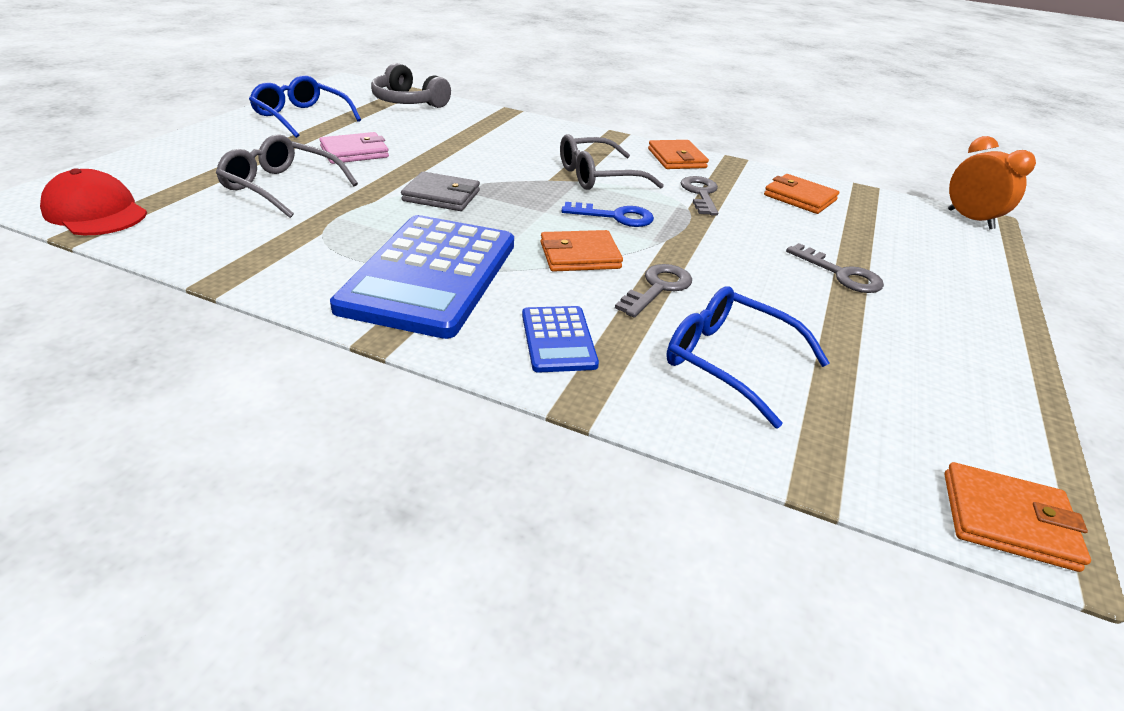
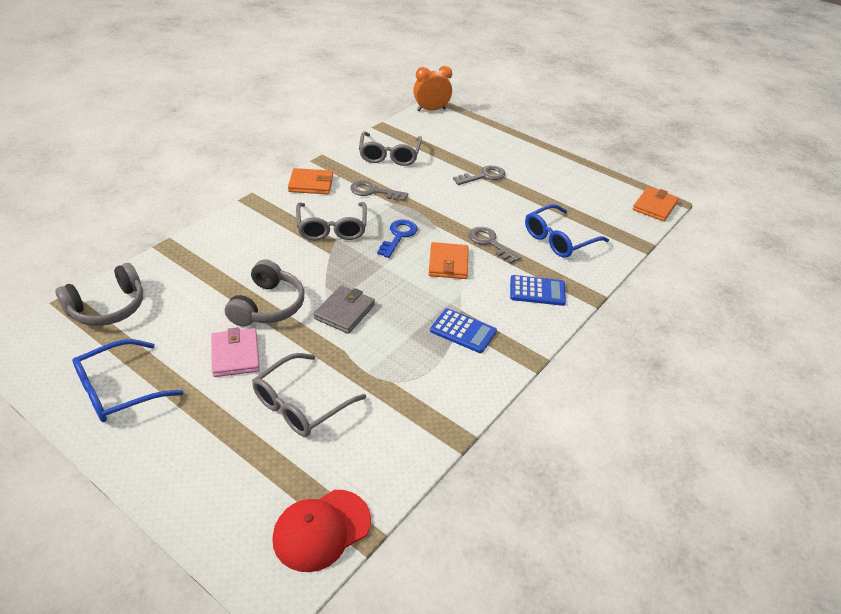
camera: 75 degrees left, 5 degrees up
(430, 275) = (463, 331): blue calculator -> blue calculator, size x0.47
(436, 158) = (268, 306): none -> grey headphones
(799, 198) = (389, 155): orange wallet -> grey glasses

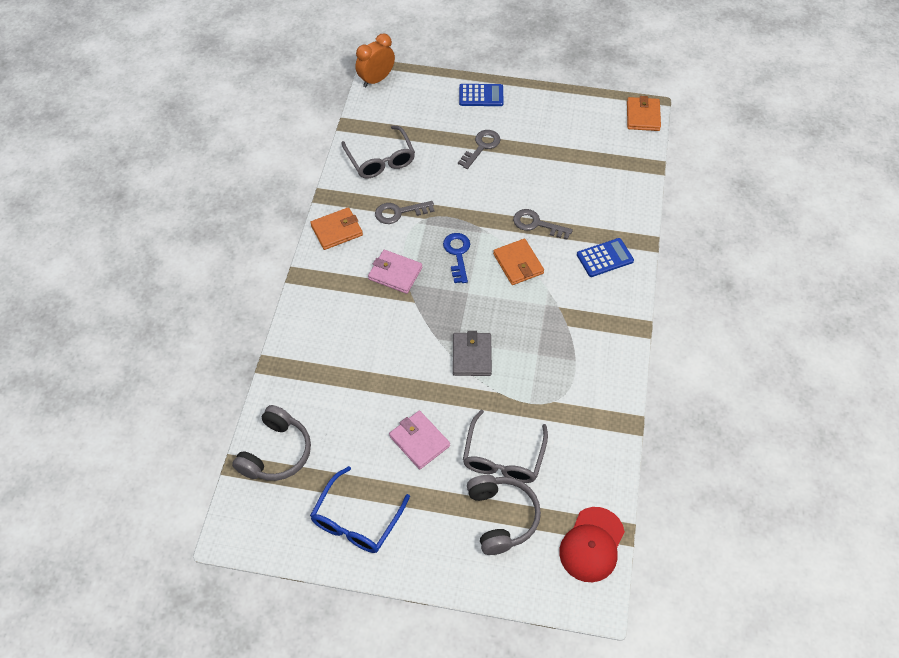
camera: 25 degrees left, 15 degrees up
(268, 306) = (407, 382): grey headphones -> grey headphones (502, 517)
(332, 228) = (395, 273): grey glasses -> pink wallet
(463, 331) = (574, 327): blue calculator -> blue calculator (481, 95)
(558, 239) = (588, 193): blue glasses -> none

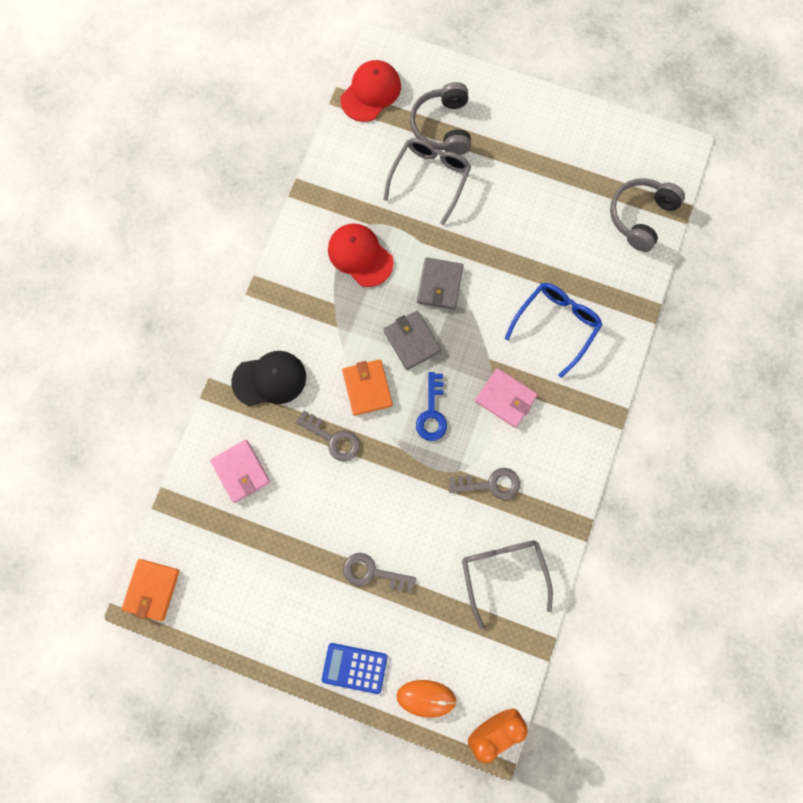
camera: 170 degrees left, 20 degrees up
(337, 230) = (566, 470): orange wallet -> none
(356, 520) = (570, 144): blue glasses -> blue glasses (556, 325)
(419, 441) = (505, 206): pink wallet -> pink wallet (241, 471)
(426, 87) = (426, 698): none -> orange mouse
(481, 147) = (372, 573): grey key -> grey key turned 60 degrees clockwise
(487, 305) = (411, 341): none -> grey wallet
(555, 370) = (360, 255): none -> red cap
(605, 258) = (269, 379): blue calculator -> black cap

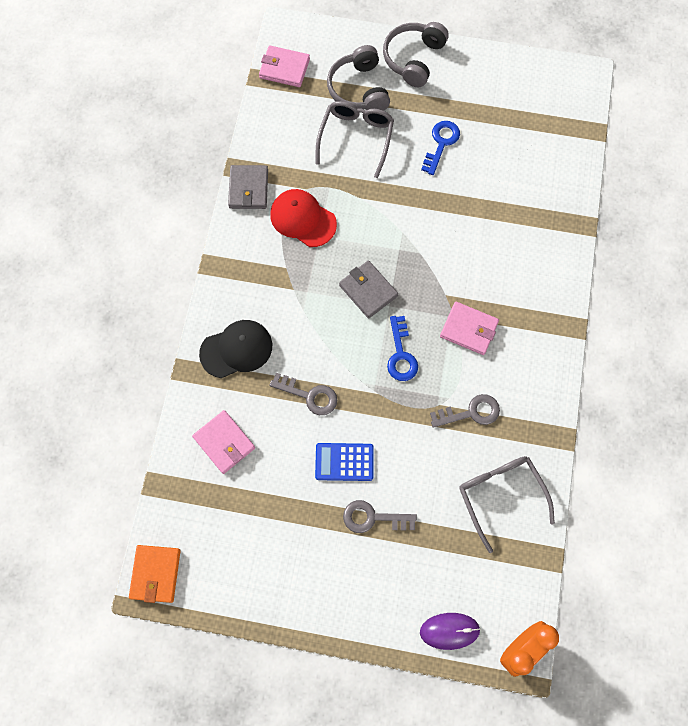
camera: 10 degrees left, 5 degrees down
(354, 668) = (373, 614): blue calculator -> blue calculator (344, 462)
(367, 388) = (333, 342): orange wallet -> none
(371, 92) = (284, 68): red cap -> pink wallet
(426, 698) = (449, 631): orange mouse -> purple mouse
(440, 285) = (384, 234): grey wallet -> grey wallet (248, 189)
(516, 198) = (441, 143): none -> blue key
(556, 325) = (503, 253): blue glasses -> none
(640, 216) = (561, 142): grey headphones -> grey headphones (413, 59)

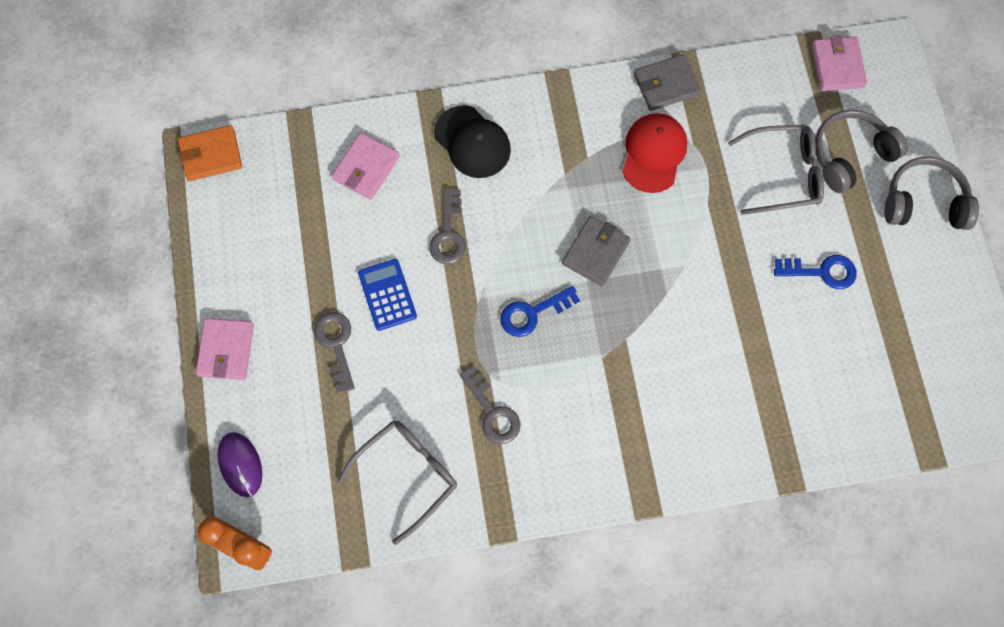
camera: 70 degrees right, 0 degrees up
(469, 329) = (593, 378): pink wallet -> pink wallet (226, 350)

